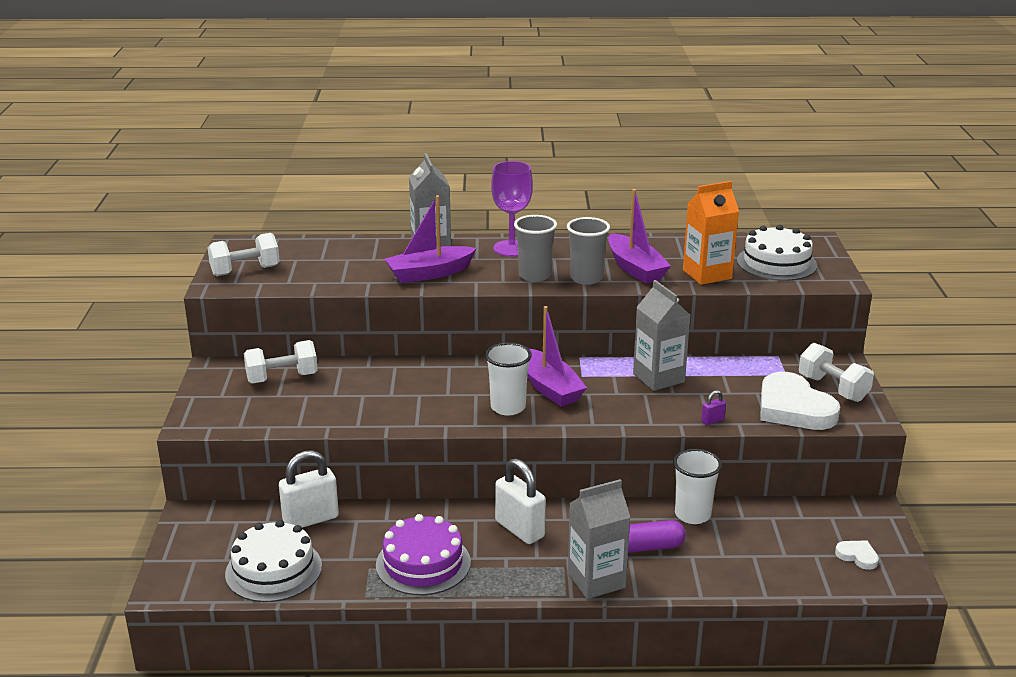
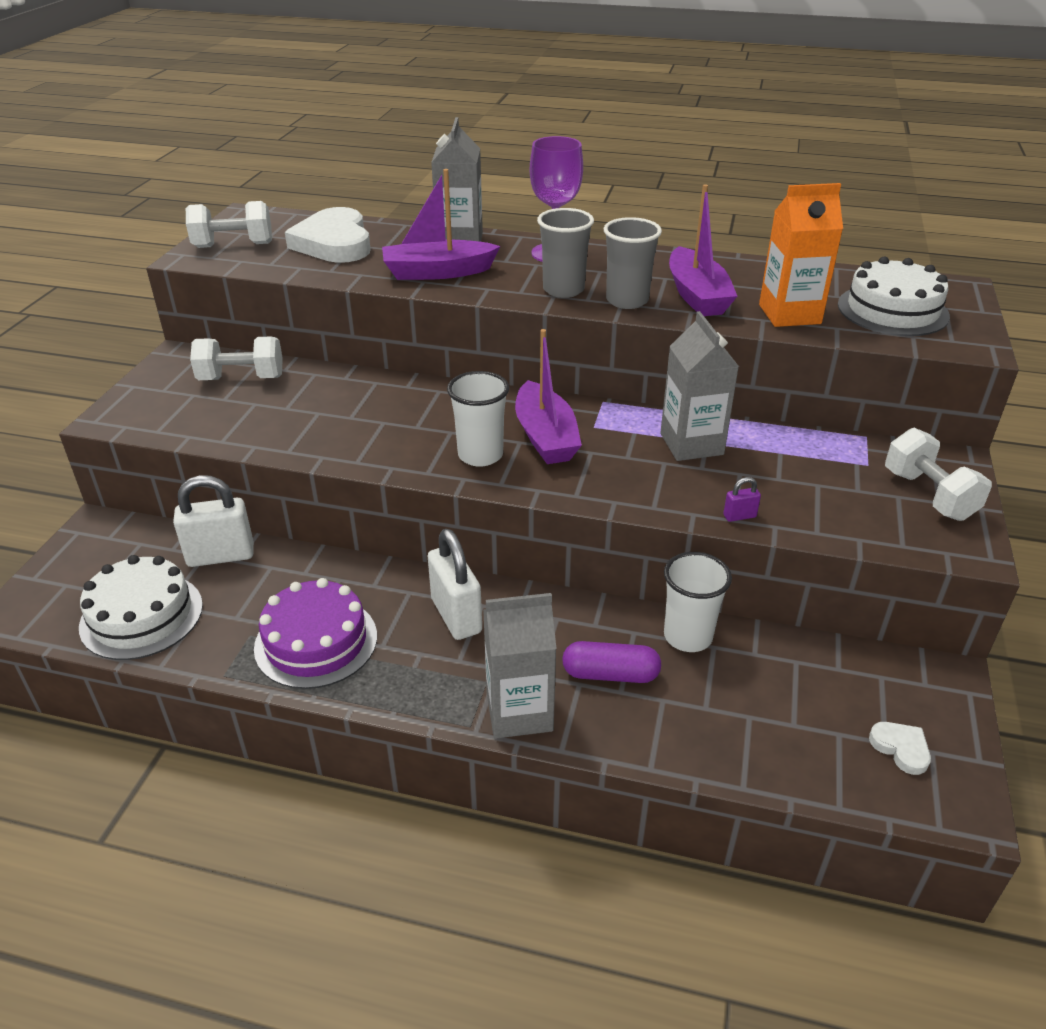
camera: 15 degrees right, 10 degrees up
(793, 408) = (861, 516): white heart -> white heart (334, 243)

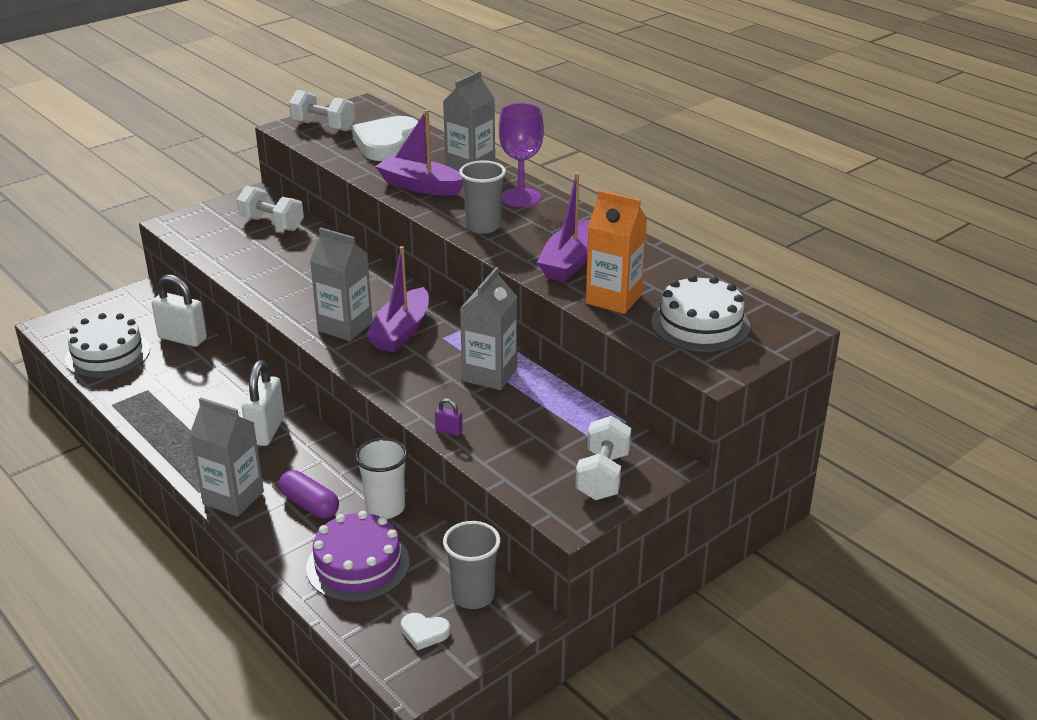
camera: 35 degrees right, 5 degrees down
(316, 642) = (175, 409): purple cake -> purple cake (358, 565)
(480, 455) = (345, 327): white cup -> grey carton
(627, 300) = (514, 249): grey cup -> grey cup (473, 596)
(901, 748) = (424, 633): white heart -> white heart turned 105 degrees clockwise

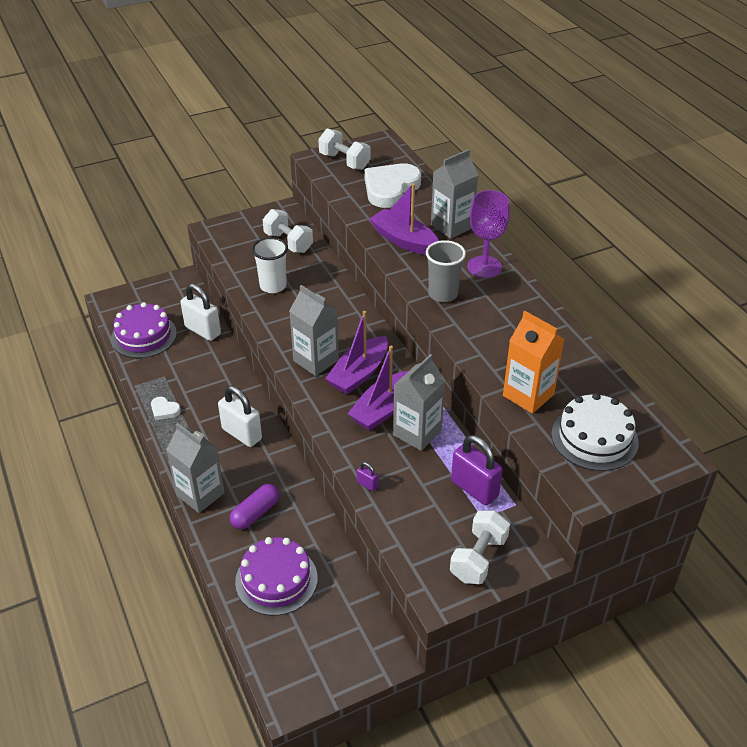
camera: 15 degrees right, 10 degrees up
(107, 354) = (144, 336): white cake -> purple cake
(266, 431) = (242, 434): white padlock -> white padlock turned 75 degrees counterclockwise
(309, 505) = (255, 513): purple capsule -> purple capsule turned 75 degrees clockwise
(385, 508) = (312, 529): white cup -> white cup (273, 286)
(424, 633) = (309, 657): white heart -> white heart (164, 410)
(473, 596) = (356, 630): grey cup -> none
(570, 262) = (503, 347): purple boat -> purple boat (383, 409)
(574, 414) = (474, 489): none -> purple padlock

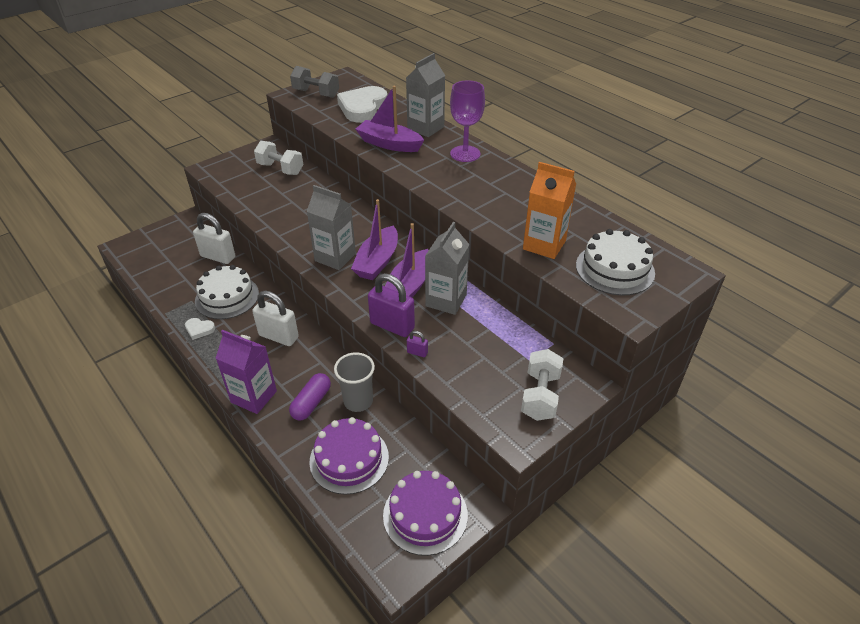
camera: 15 degrees left, 0 degrees up
(144, 336) = (163, 270): purple cake -> purple cake (425, 515)
(200, 494) = (254, 397): grey carton -> purple carton
(201, 379) = (227, 297): none -> white cake
(273, 286) = (277, 204): white cup -> none
(344, 161) = (316, 93): white dumbbell -> grey dumbbell
(443, 294) = (438, 179): grey cup -> grey cup (358, 401)
(474, 489) = (513, 337): purple padlock -> purple padlock (392, 326)

